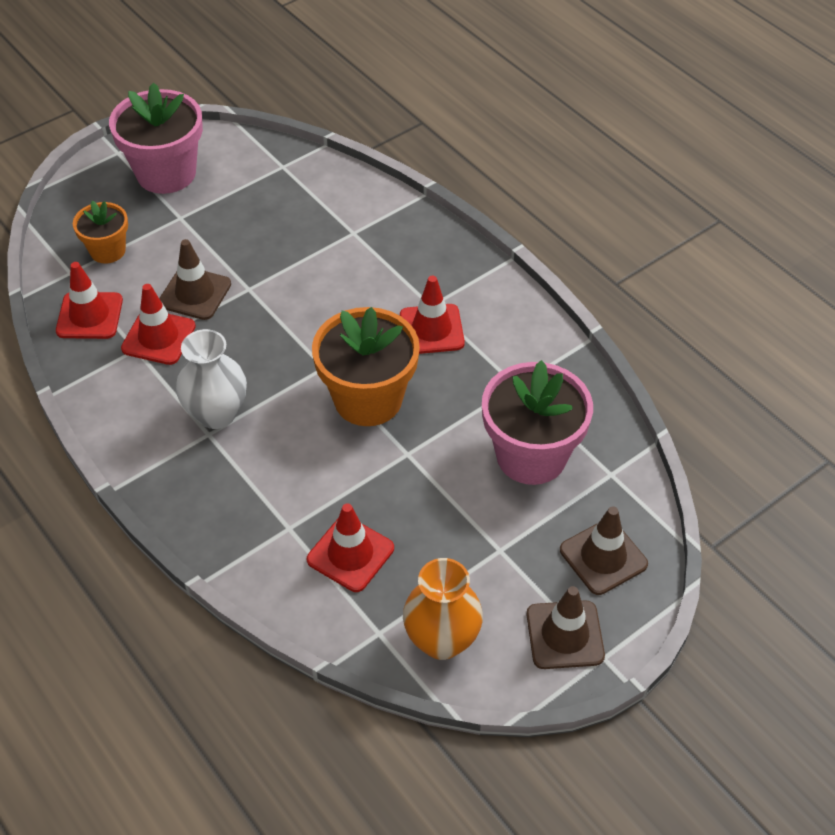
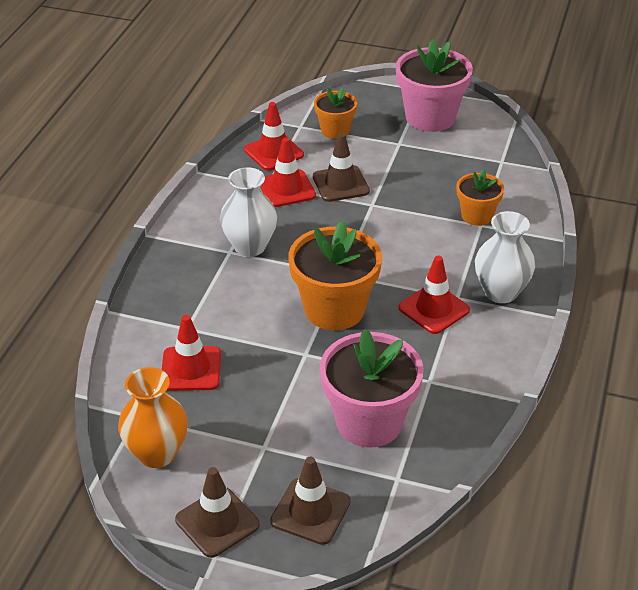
camera: 55 degrees right, 10 degrees down
(339, 228) = (477, 216): none -> orange flower pot
(451, 273) = (500, 292): none -> white vase

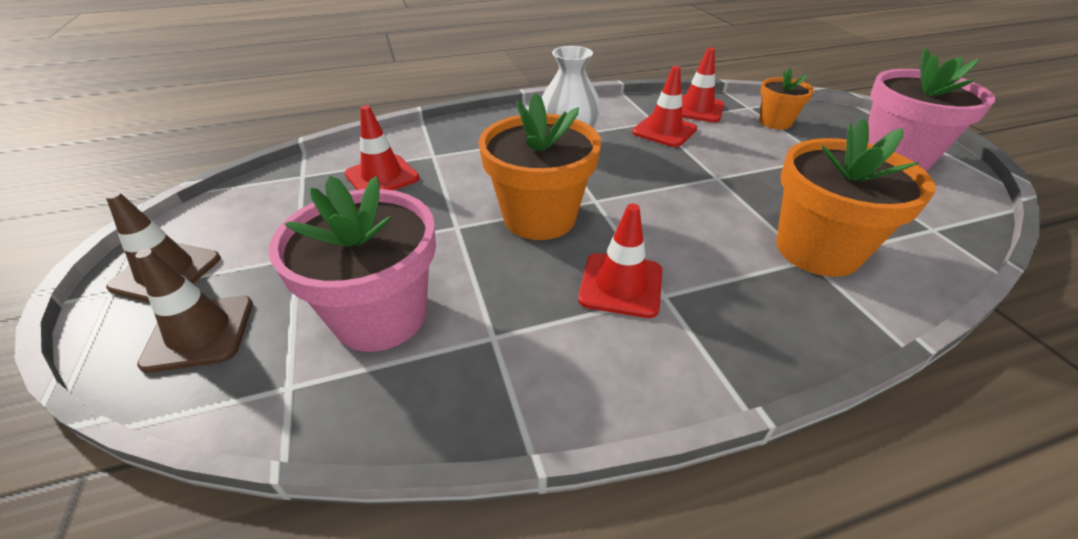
camera: 55 degrees right, 0 degrees up
(157, 453) = (258, 202): orange vase -> none
(340, 184) = (715, 151): brown traffic cone -> none
(477, 216) = (817, 250): orange flower pot -> orange flower pot, size x1.77
(500, 292) = (723, 331): white vase -> none

